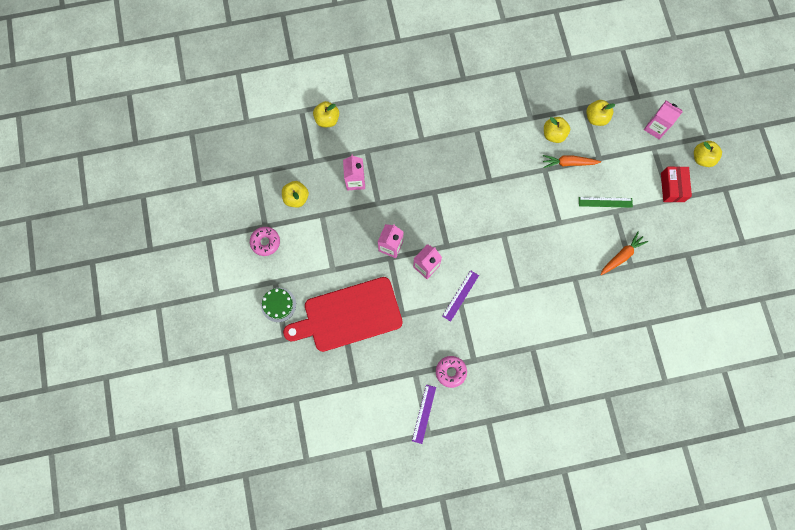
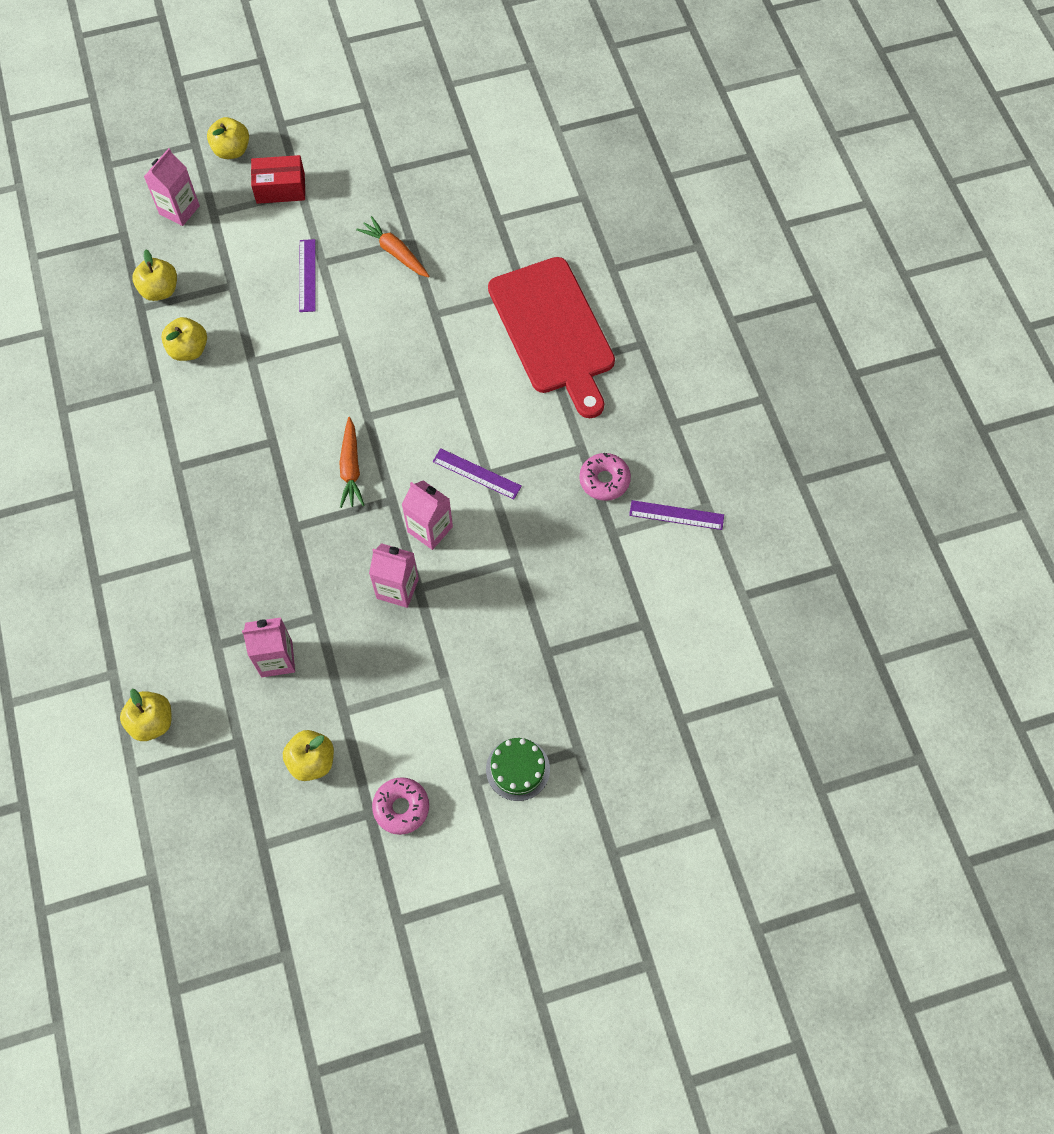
camera: 95 degrees left, 10 degrees down
(349, 315) = (526, 646): red cutting board -> red cutting board (553, 331)
(569, 163) = (240, 327): orange carrot -> orange carrot (351, 468)
(605, 202) = (307, 275): green ruler -> purple ruler

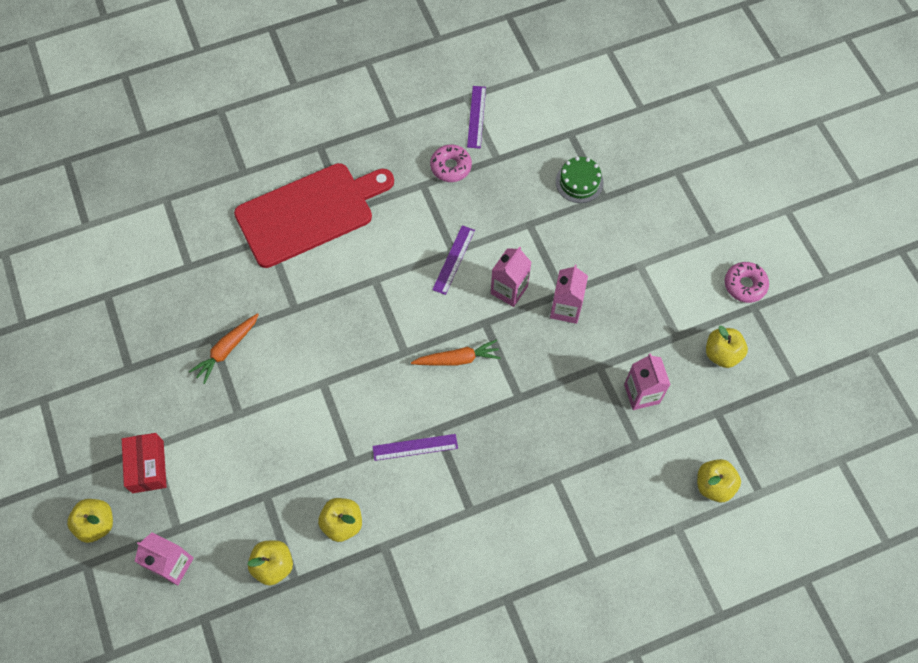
camera: 95 degrees left, 0 degrees up
(307, 275) = (253, 425): purple ruler -> purple ruler (415, 447)
(518, 769) = (699, 209): green cake -> green cake (579, 182)

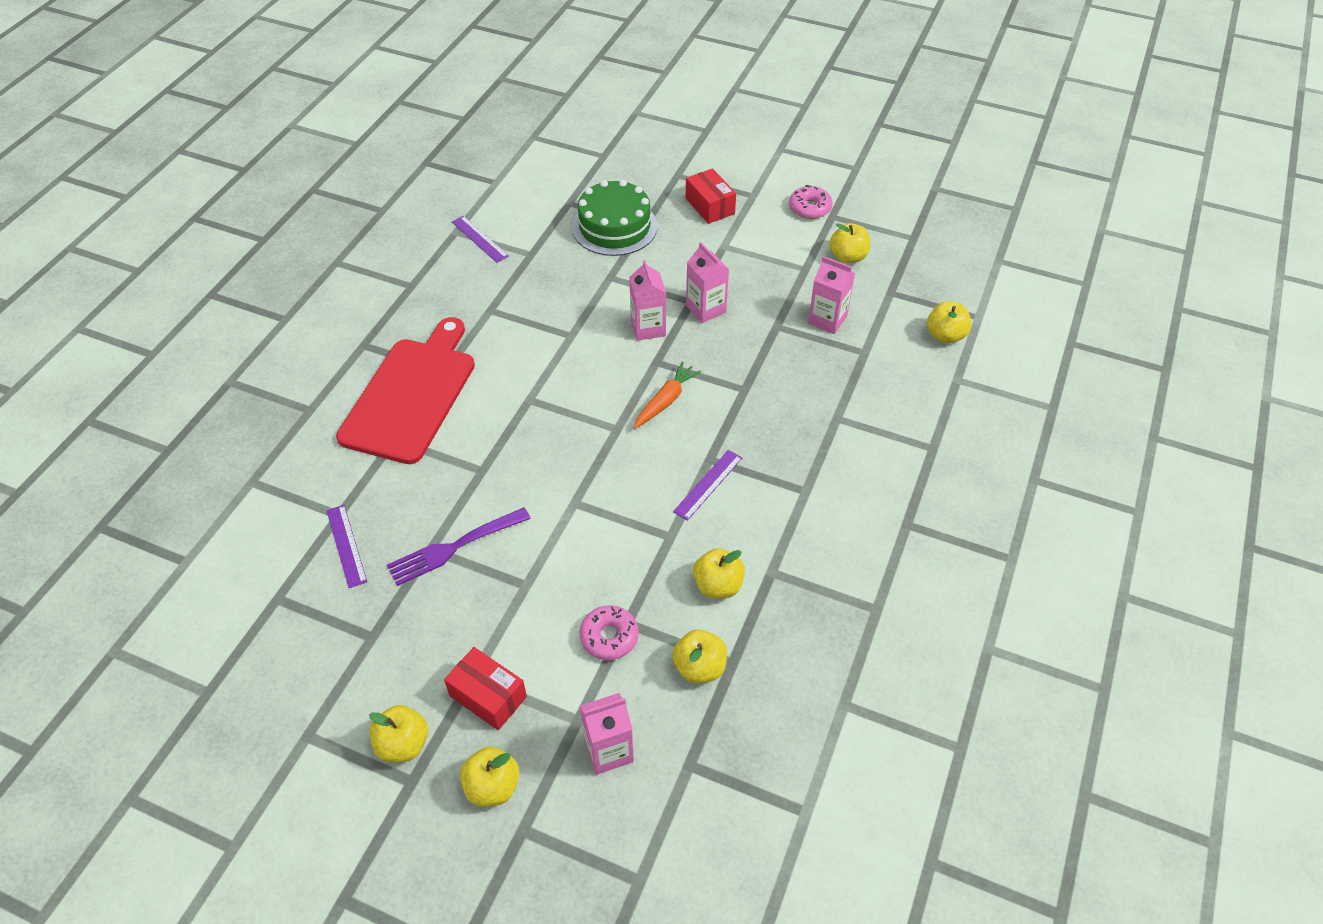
camera: 45 degrees left, 15 degrees down
(80, 452) = (403, 744): none -> yellow apple
(227, 350) = (455, 547): orange carrot -> purple fork
(451, 167) = (499, 283): pink donut -> pink donut (609, 637)
(454, 259) = (579, 340): purple ruler -> purple ruler (346, 545)
(579, 182) = (614, 227): green cake -> green cake, size x1.71
(669, 220) = (710, 206): none -> red box

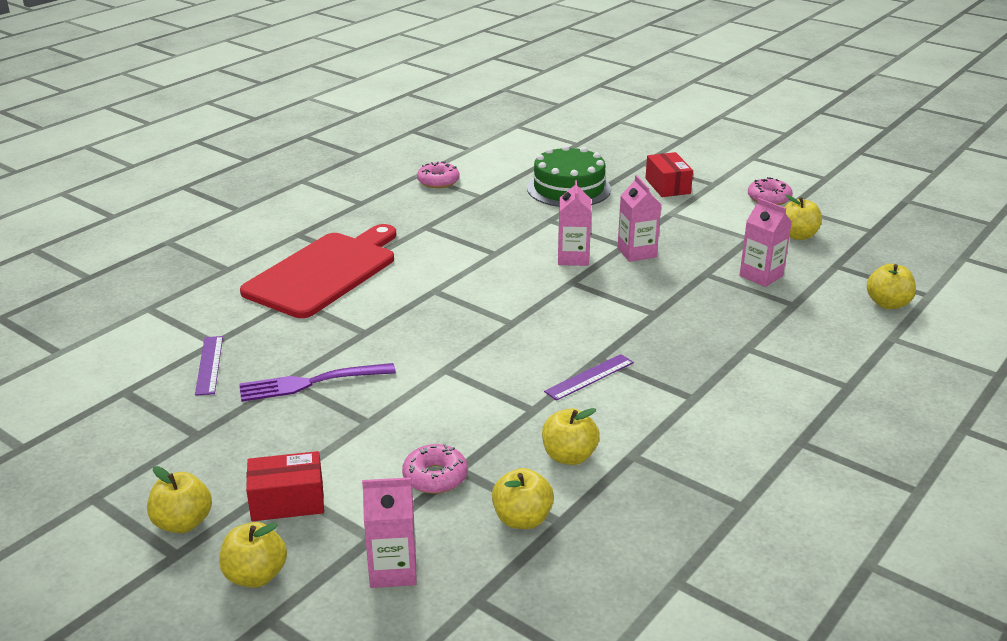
camera: 15 degrees right, 20 degrees down
(480, 239) = (438, 181): purple ruler -> pink donut
(488, 696) = (287, 501): red box -> red box turned 60 degrees counterclockwise
(665, 401) = (570, 310): orange carrot -> none

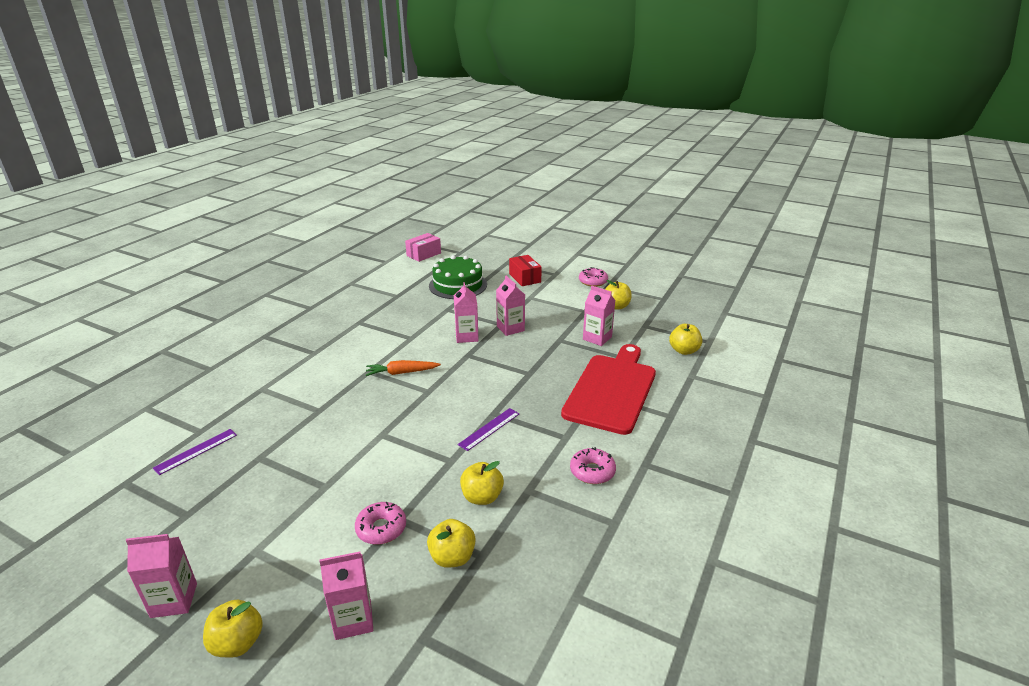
camera: 10 degrees left, 0 degrees up
(183, 523) = (174, 600): yellow apple -> pink carton
(209, 365) = (196, 451): purple ruler -> purple ruler turned 60 degrees clockwise
(287, 501) = (263, 567): red box -> none
(312, 382) = (279, 457): purple fork -> none
(324, 272) = (285, 364): red cutting board -> red cutting board (611, 390)
(438, 181) = (365, 287): pink donut -> pink donut (592, 471)
(478, 296) = (402, 373): none -> orange carrot
(524, 143) = (423, 254): none -> pink box

